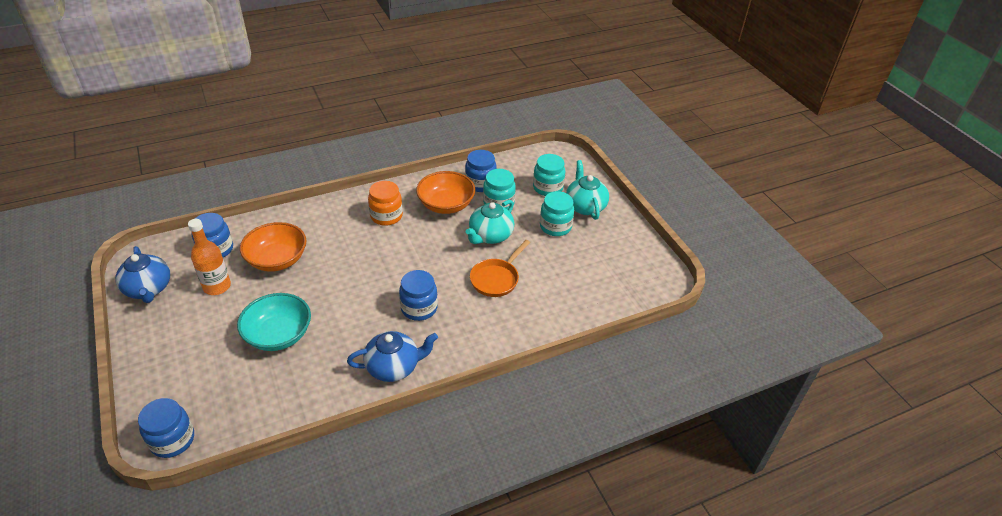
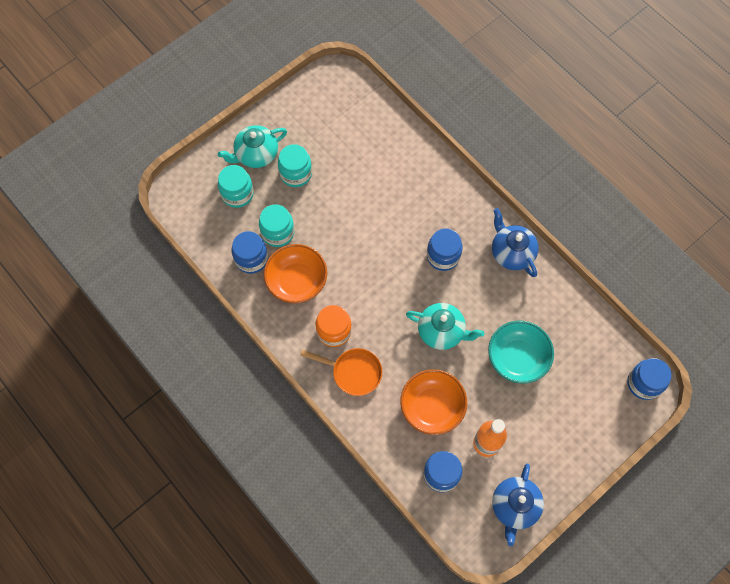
camera: 105 degrees left, 25 degrees up
(148, 289) = (514, 506): blue teapot -> blue teapot turned 150 degrees clockwise
(490, 236) = (329, 226): turquoise teapot -> turquoise teapot (442, 331)
(496, 279) = (384, 205): orange pan -> orange pan (353, 372)

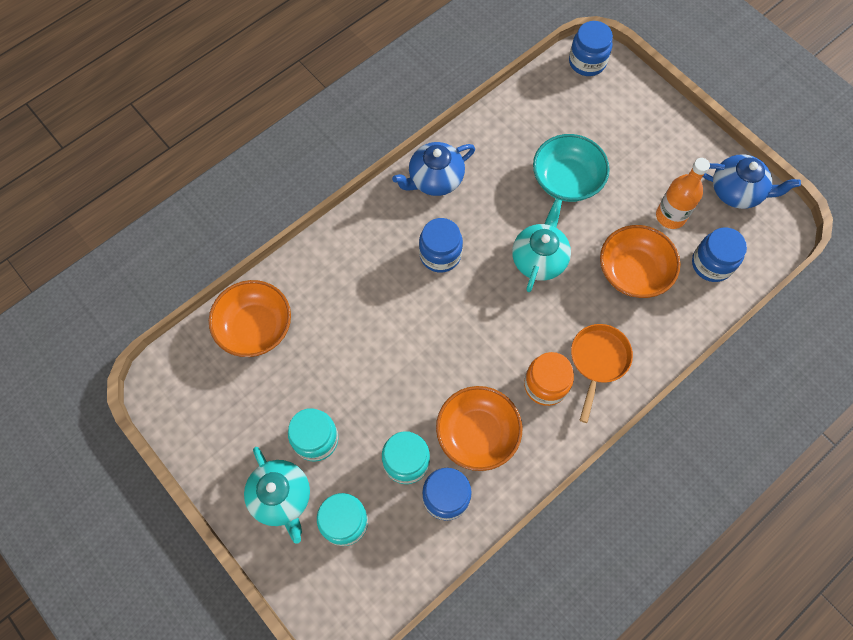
camera: 90 degrees left, 0 degrees up
(380, 130) = (255, 327): none -> orange bowl

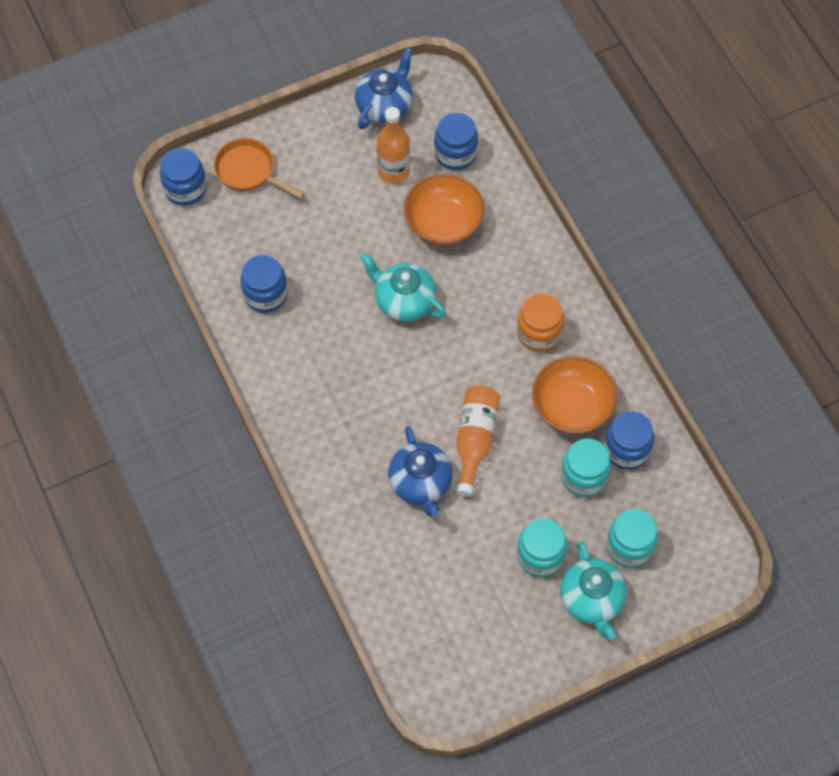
camera: 75 degrees left, 5 degrees down
(255, 327) = (401, 592): orange bowl -> none
(281, 497) = (592, 600): turquoise teapot -> turquoise teapot turned 90 degrees clockwise
(417, 354) = (475, 440): none -> orange bottle
(435, 179) = (280, 374): blue teapot -> blue teapot (421, 483)
(440, 254) = (371, 391): blue jar -> blue jar (265, 295)
(566, 180) = (322, 250): turquoise bowl -> none
(598, 361) = (527, 281): orange pan -> orange pan (249, 171)

